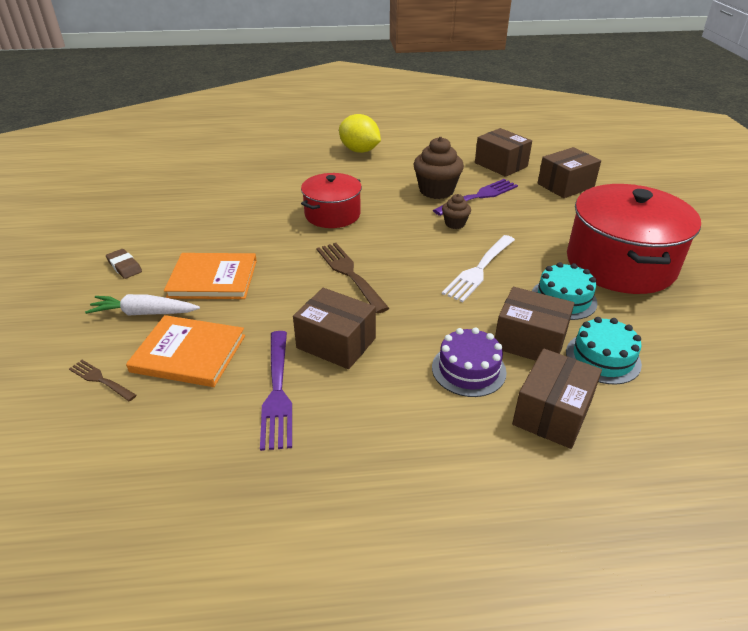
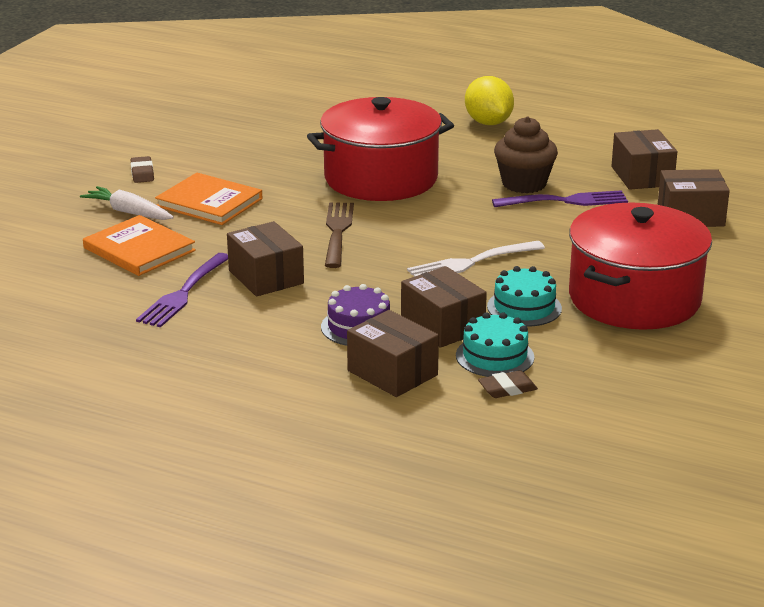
camera: 30 degrees right, 10 degrees down
(100, 380) = (59, 247): brown fork -> none
(332, 214) = (381, 178): red pot -> red pot, size x1.70
(455, 224) = (501, 219): brown cupcake -> none
(552, 413) = (392, 373): brown box -> brown box turned 75 degrees clockwise
(653, 390) = (507, 388): none -> brown eraser

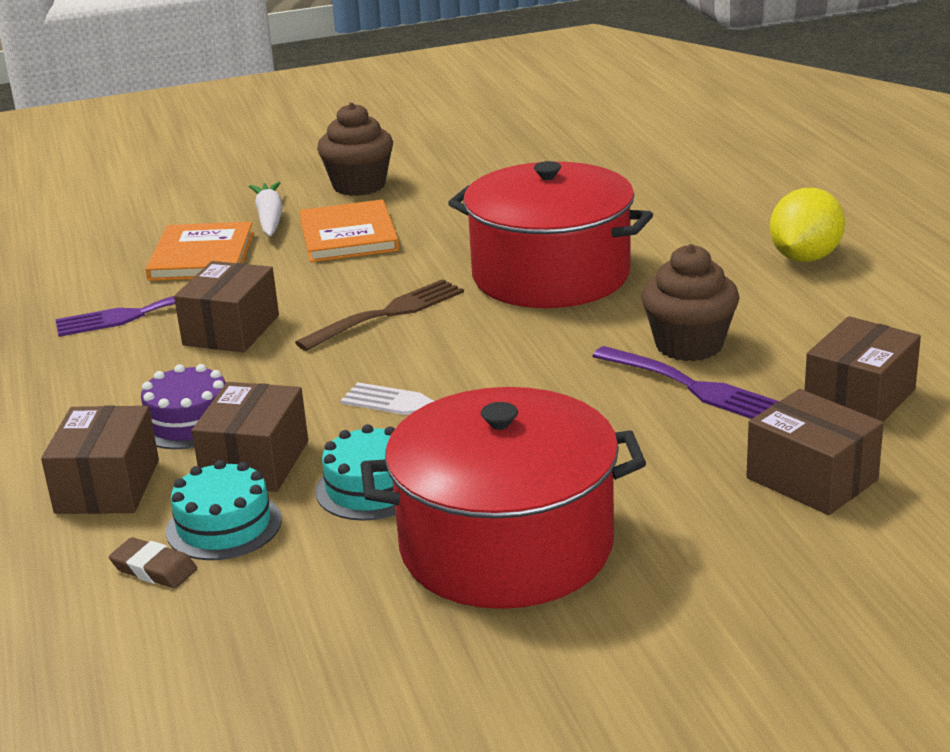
camera: 50 degrees right, 0 degrees up
(142, 173) = (359, 185): brown eraser -> brown cupcake

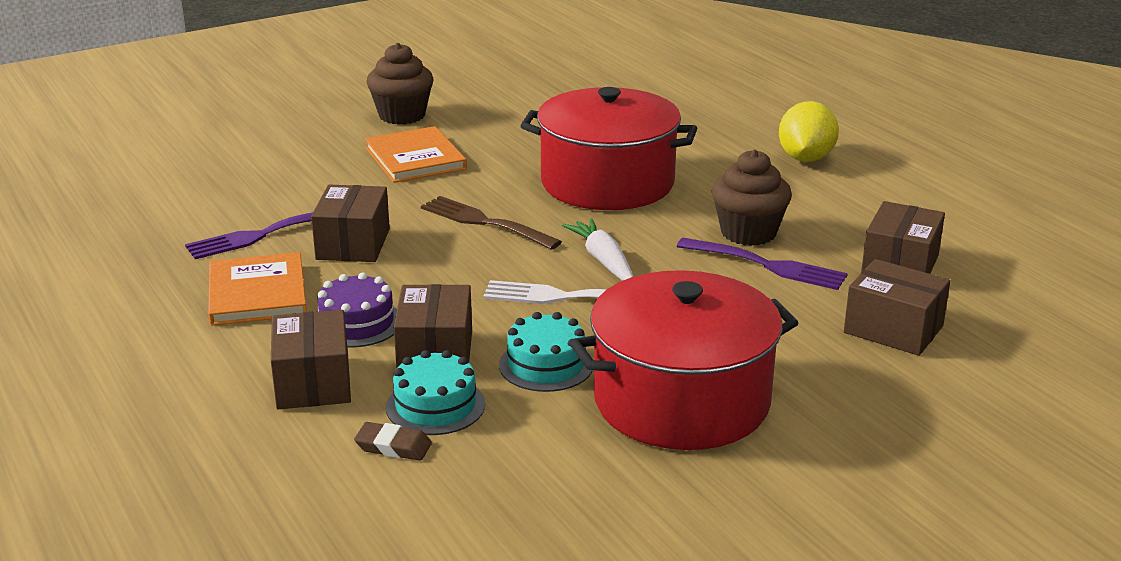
camera: 15 degrees left, 0 degrees up
(202, 256) = (291, 182): orange book -> orange book (257, 293)
(269, 218) = (336, 147): white carrot -> white carrot (603, 260)
(387, 314) = (485, 222): brown fork -> brown fork turned 90 degrees counterclockwise

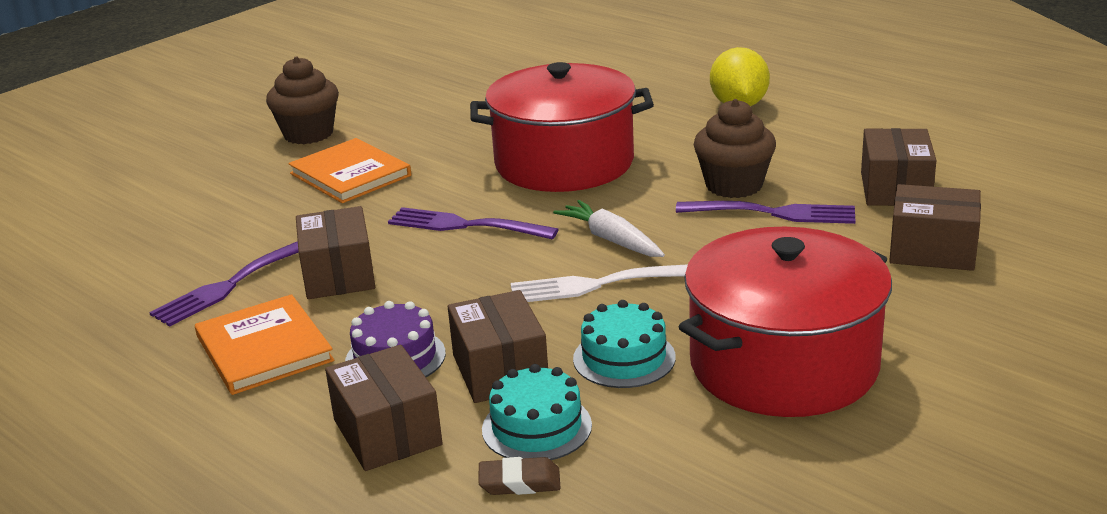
camera: 15 degrees left, 0 degrees up
(485, 222) = (465, 225): brown fork -> purple fork

